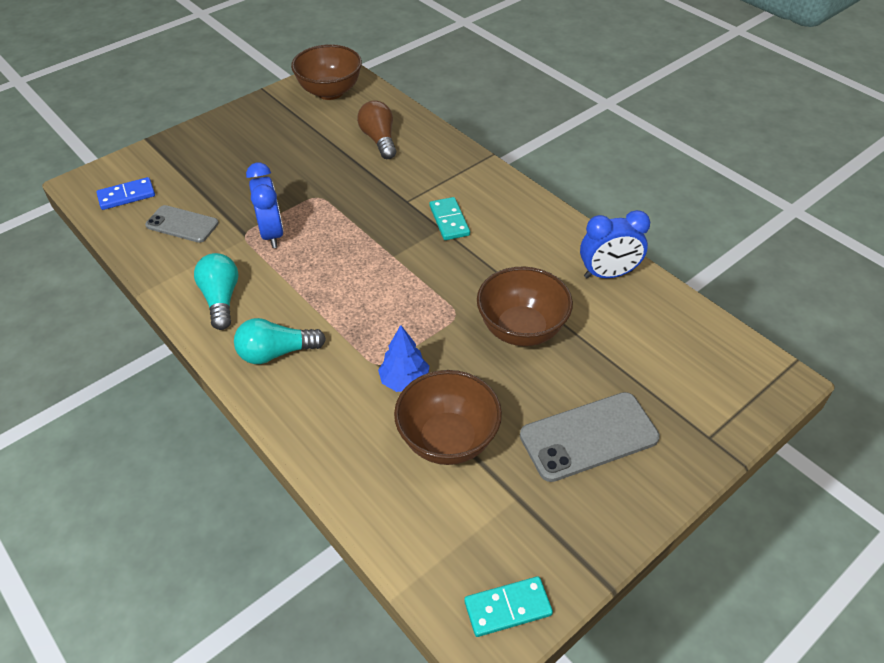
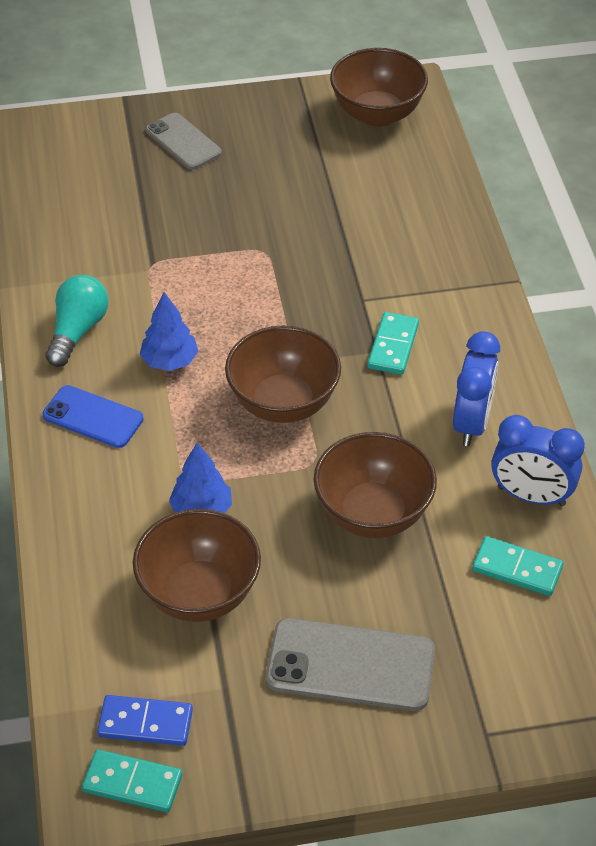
camera: 30 degrees right, 0 degrees up
(126, 196) = (58, 164): blue domino -> blue domino (145, 723)
(182, 224) = (94, 224): grey phone -> grey phone (183, 142)
(272, 234) = (181, 276): blue clock -> blue clock (471, 423)
(276, 353) = (93, 417): turquoise light bulb -> blue phone
(305, 291) = (170, 361): none -> blue tree
(379, 140) = (389, 204): brown light bulb -> none
(406, 285) = (283, 403): none -> brown bowl
(637, 322) = (517, 569): none -> turquoise domino

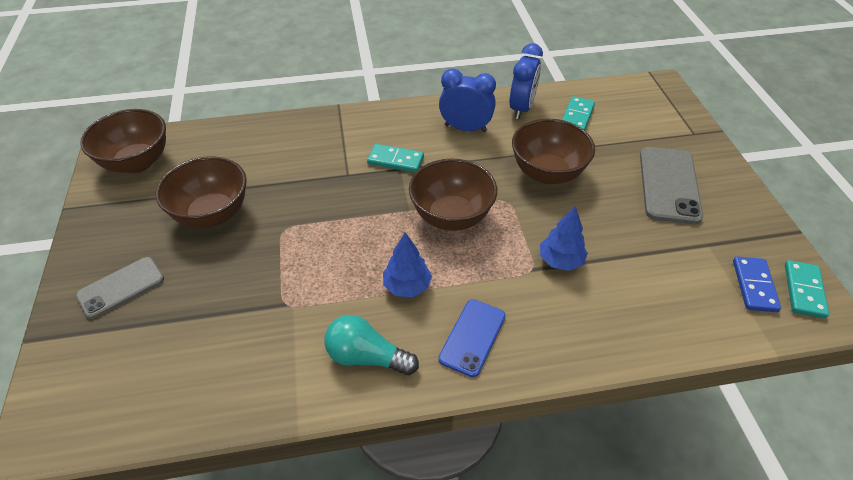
camera: 90 degrees left, 0 degrees up
(199, 594) = (636, 260): brown bowl -> brown bowl (212, 214)

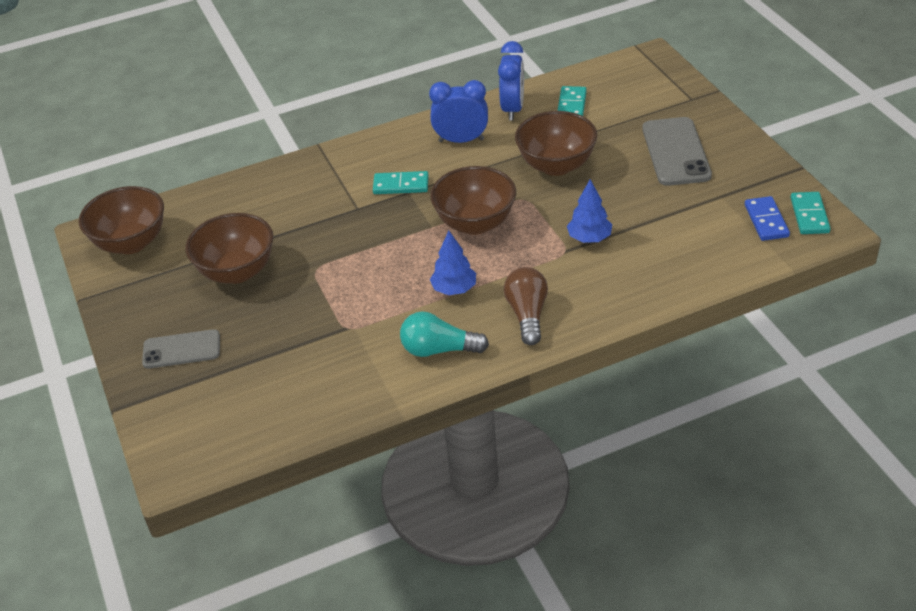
camera: 10 degrees left, 5 degrees down
(121, 287) = (181, 349): grey phone -> grey phone turned 45 degrees clockwise
(472, 337) = (527, 314): blue phone -> brown light bulb

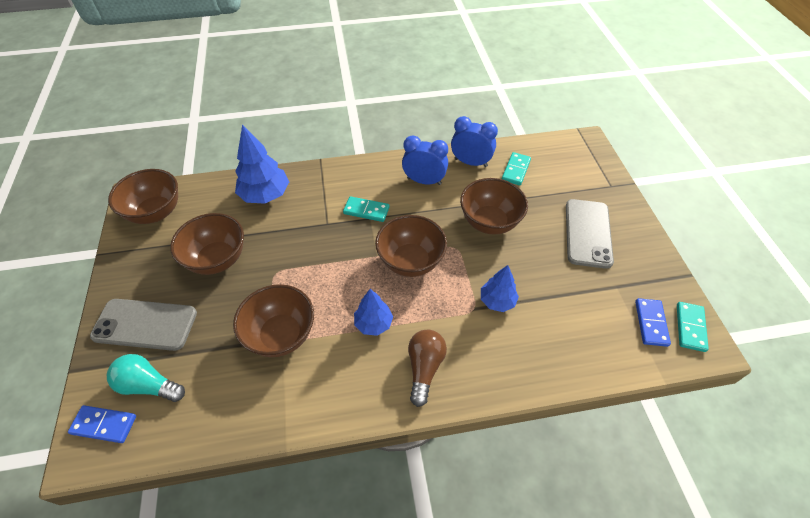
camera: 10 degrees right, 10 degrees up
(181, 349) = (145, 324): grey phone -> grey phone, size x1.52
(185, 442) = (104, 425): none -> blue domino
(265, 196) = (265, 195): none -> blue tree
(350, 323) = (281, 335): none -> brown bowl
(439, 349) = (340, 385): turquoise light bulb -> turquoise light bulb (149, 385)
(512, 109) = (470, 162): blue clock -> blue clock turned 90 degrees counterclockwise

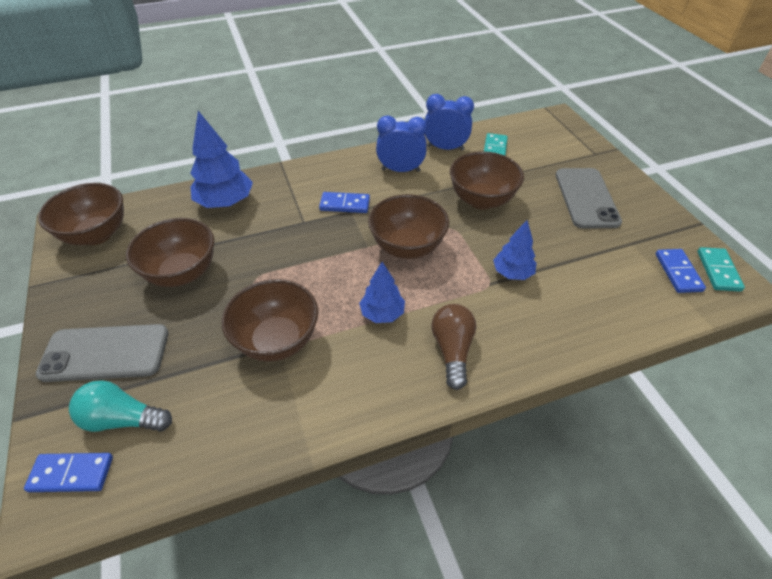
camera: 10 degrees left, 5 degrees down
(366, 211) = (345, 204): turquoise domino -> blue domino

